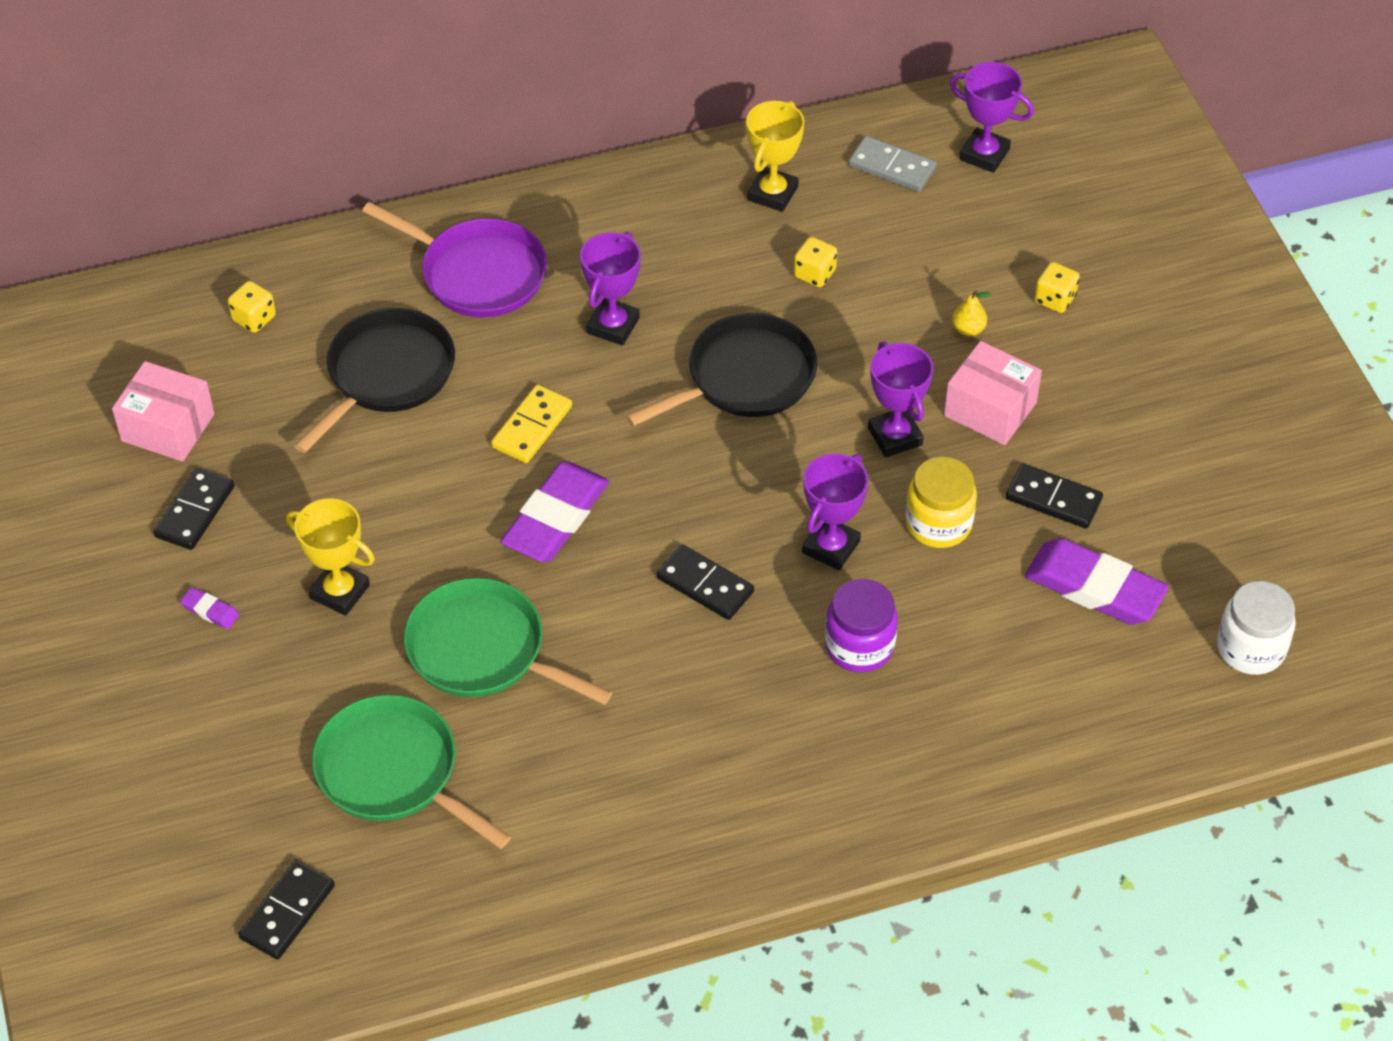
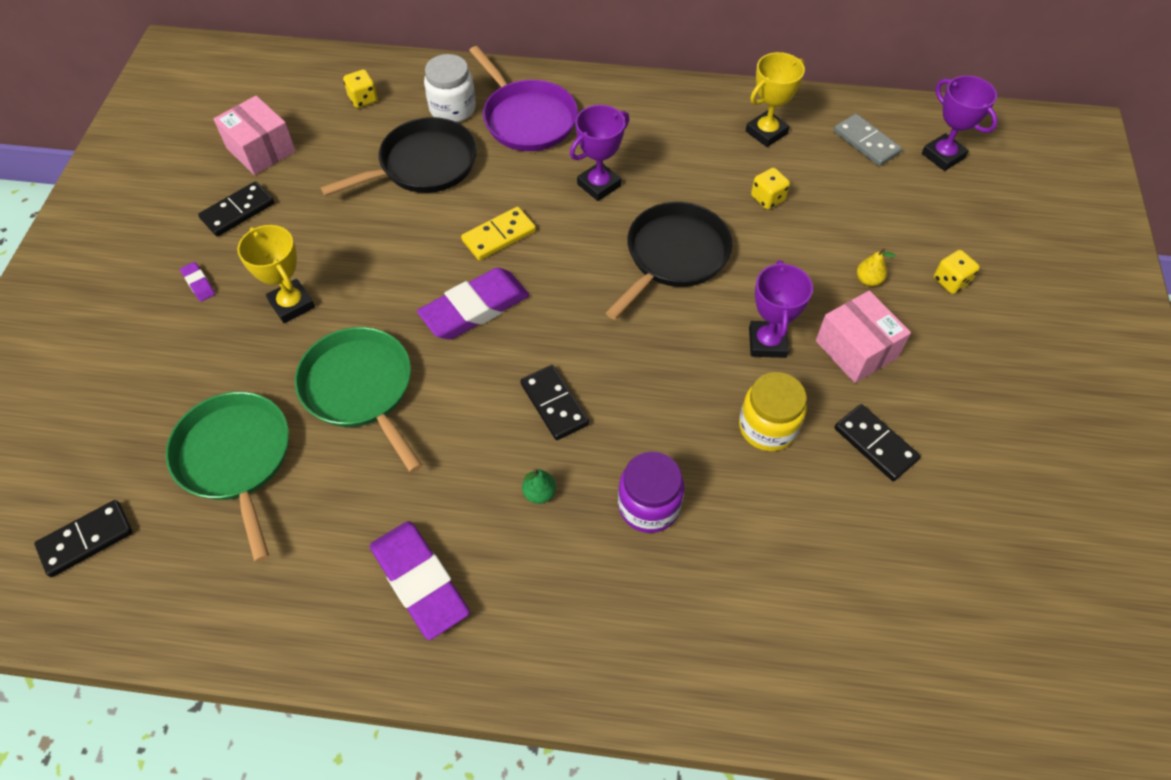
camera: 25 degrees right, 5 degrees up
(741, 677) = (539, 493): none -> green pear
(745, 378) = (674, 256): black pan -> black pan turned 45 degrees counterclockwise
(831, 547) = (669, 412): purple trophy -> none
(1094, 588) = (876, 537): purple eraser -> purple eraser (420, 582)
(1250, 648) = (999, 656): white jar -> white jar (452, 109)

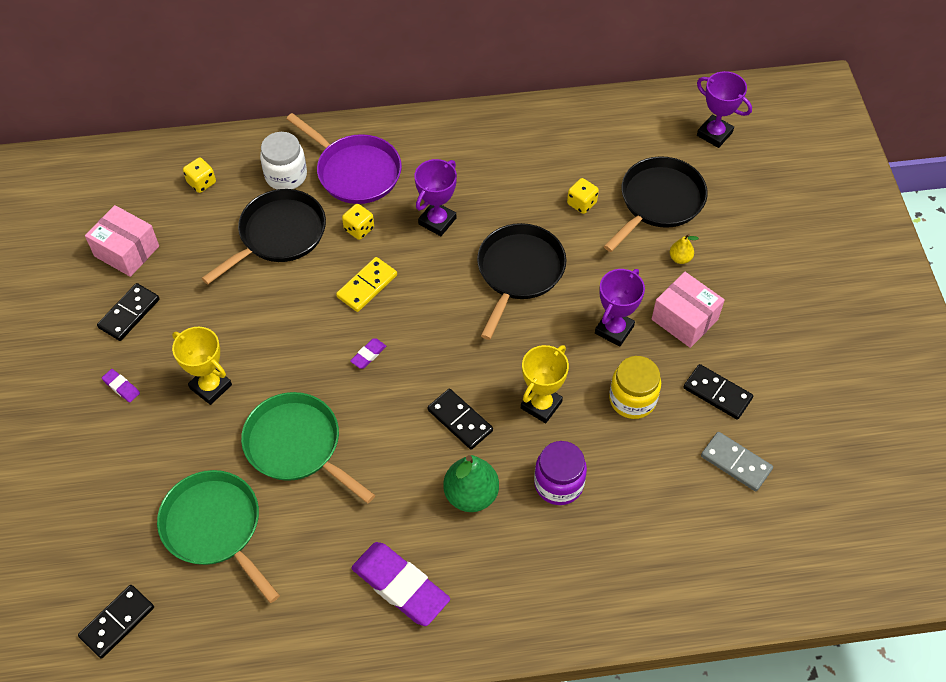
camera: 15 degrees left, 0 degrees up
(475, 309) = (368, 355): purple eraser -> purple eraser, size x0.42
(539, 493) = (471, 495): green pear -> green pear, size x2.02
(766, 132) = (564, 142): yellow trophy -> yellow trophy (541, 405)
(767, 342) = (614, 330): purple trophy -> purple trophy turned 45 degrees clockwise
(859, 214) = (659, 201): none -> black pan
(866, 142) = (649, 134): grey domino -> grey domino (736, 463)
(951, 281) = (744, 245): yellow dice -> yellow dice (359, 229)

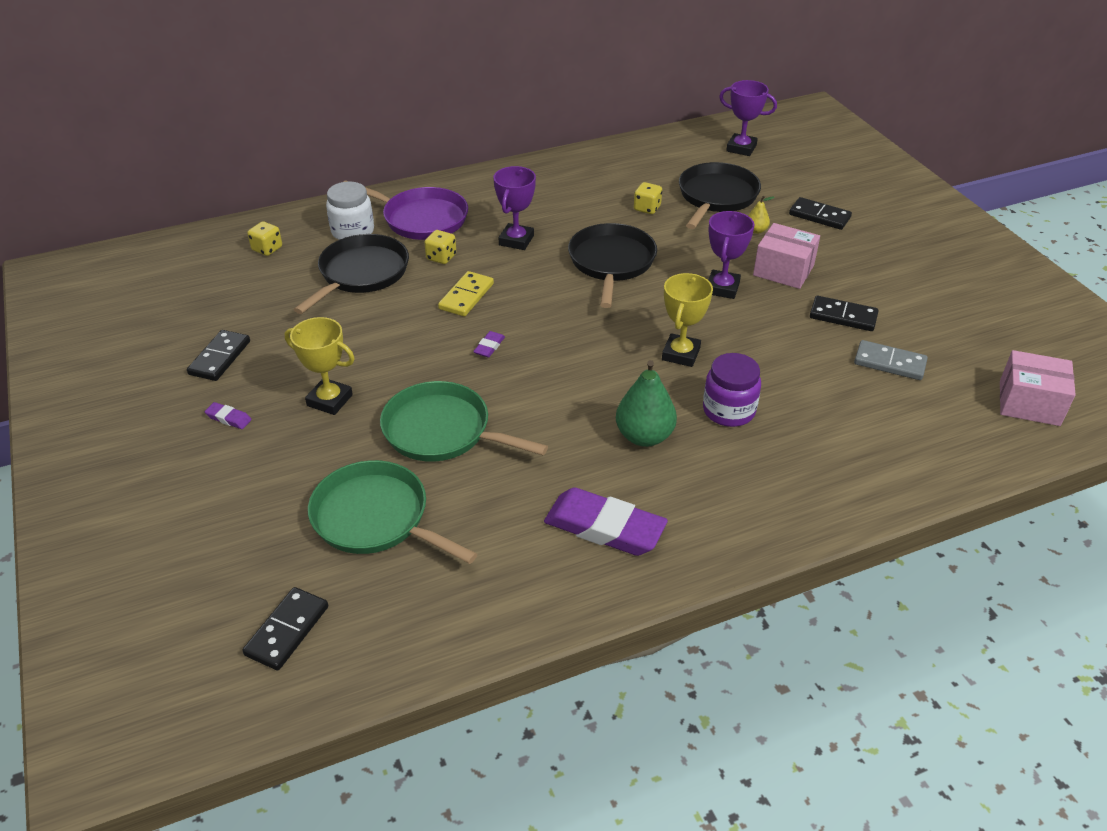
camera: 15 degrees left, 15 degrees down
(127, 251) = (202, 310): pink box -> pink box (1029, 403)
(460, 420) = (605, 380): black domino -> black domino (819, 216)
(632, 399) = (766, 334): yellow jar -> none

